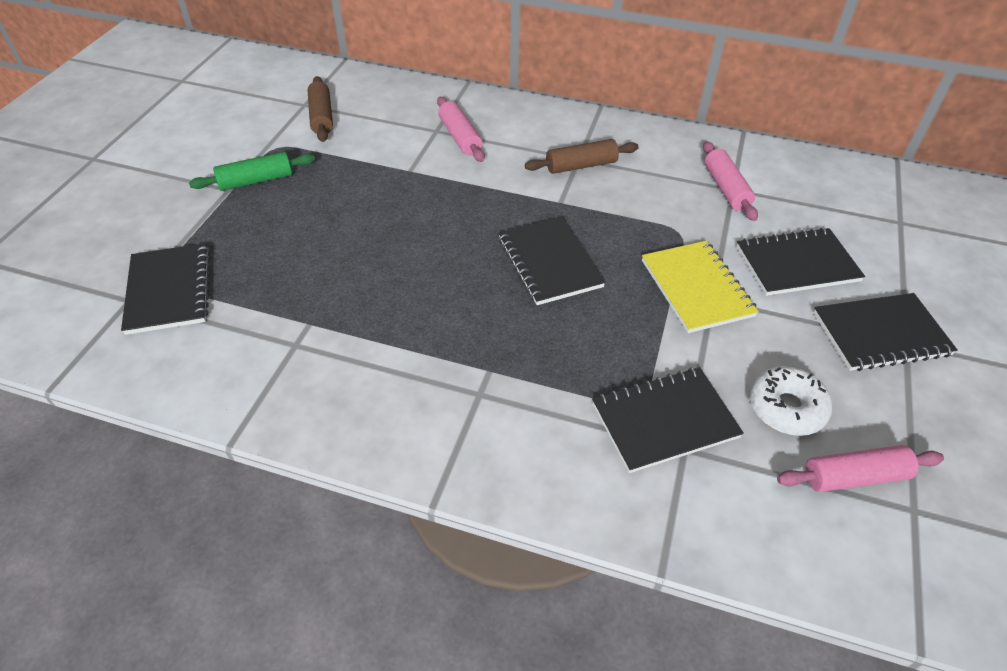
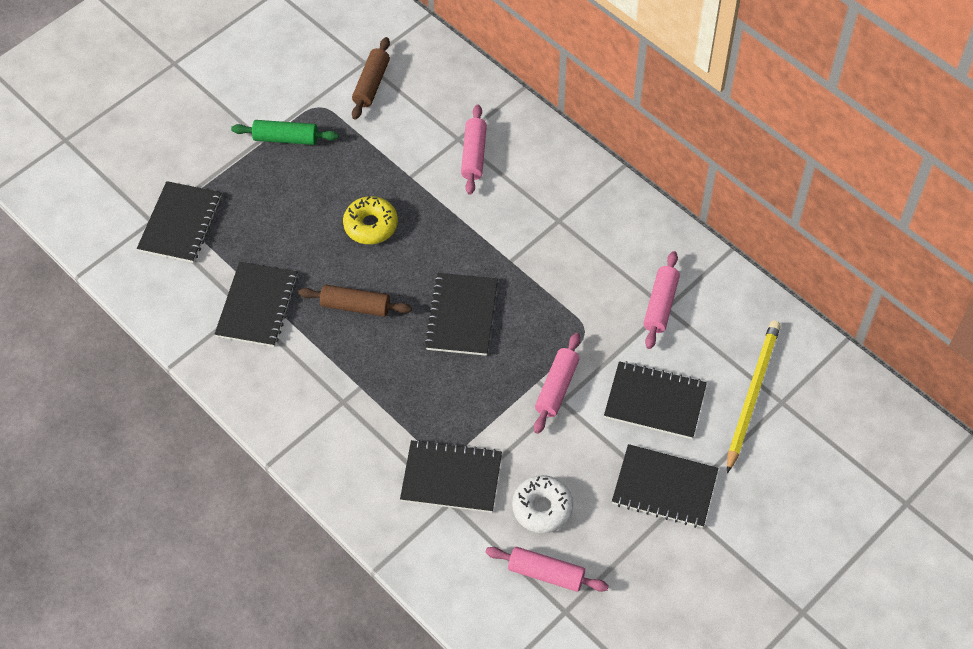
camera: 30 degrees right, 10 degrees up
(311, 336) = (257, 306): none -> black notebook
(396, 220) = (371, 225): none -> yellow donut
(581, 166) = (555, 229): brown rolling pin -> brown rolling pin (355, 306)
(696, 288) = (557, 387): yellow notebook -> pink rolling pin
(871, 226) = (752, 394): none -> yellow pencil

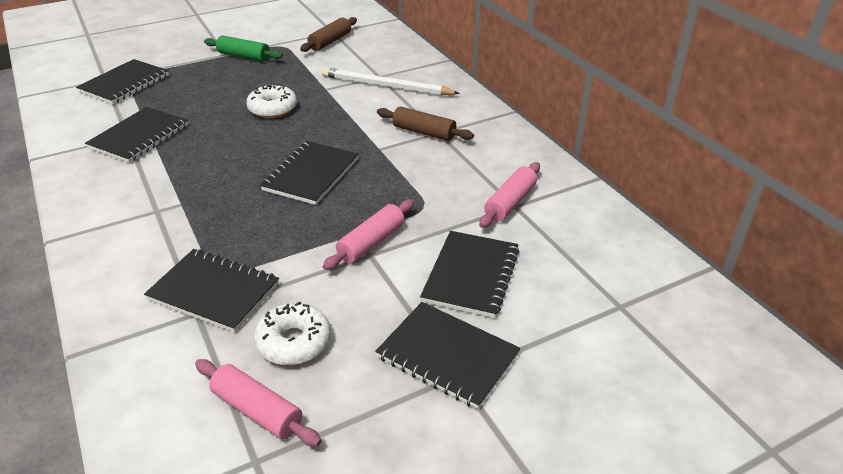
camera: 15 degrees right, 20 degrees down
(355, 306) = (221, 152): brown rolling pin -> brown rolling pin (424, 132)
(371, 225) = (272, 109): yellow donut -> white donut
(474, 155) = (386, 86): pink rolling pin -> white pencil
(655, 402) = (471, 275): black notebook -> black notebook turned 75 degrees clockwise
(752, 394) = (586, 292): yellow pencil -> none

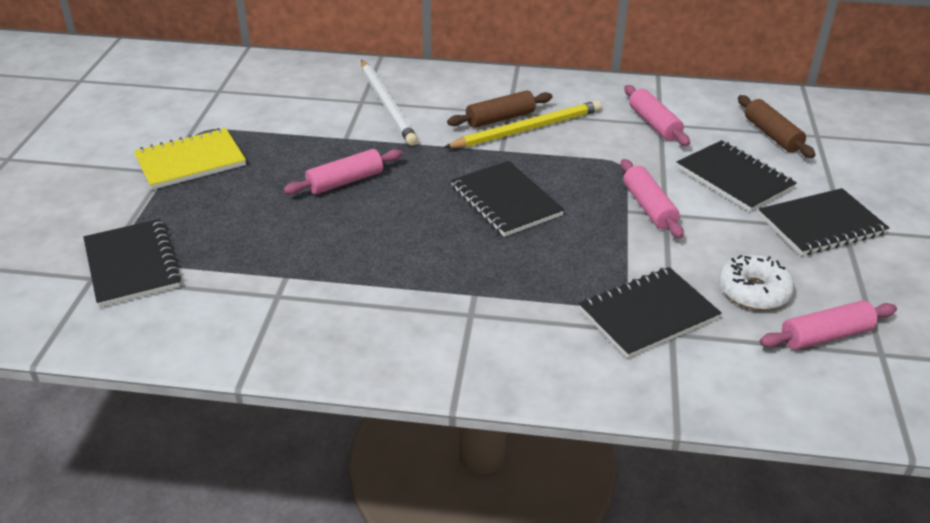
camera: 55 degrees left, 0 degrees up
(139, 137) = (291, 287): black notebook -> none
(244, 56) = (190, 161): green rolling pin -> yellow notebook
(272, 109) = (345, 181): white donut -> pink rolling pin
(330, 41) = (240, 100): brown rolling pin -> brown rolling pin (772, 135)
(386, 86) = (387, 105): white pencil -> white pencil turned 75 degrees counterclockwise
(423, 148) = (527, 129): none -> yellow pencil

